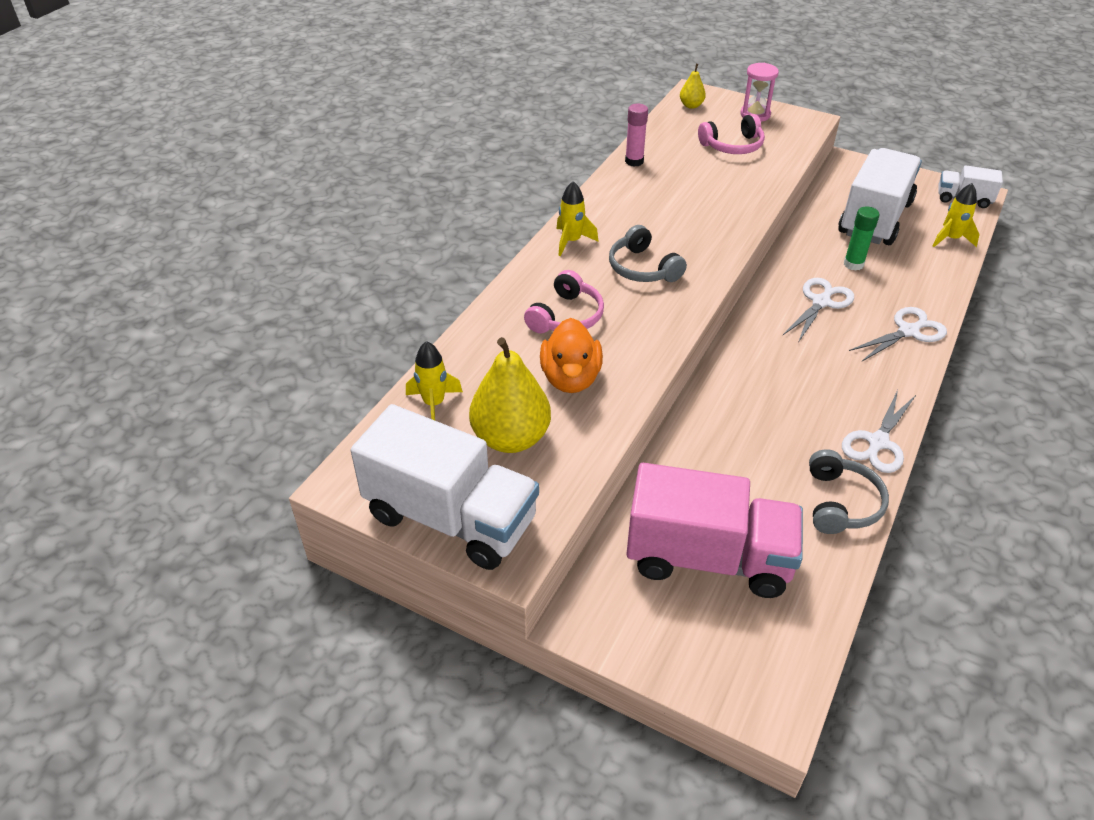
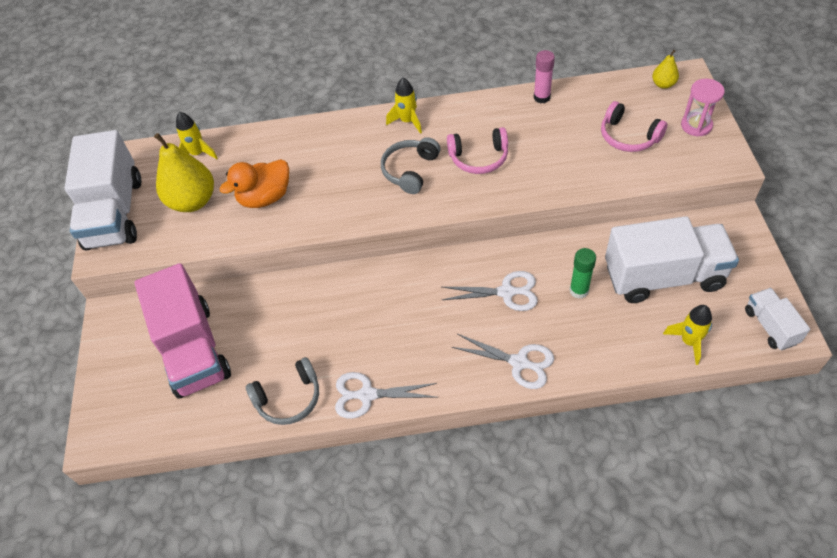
camera: 60 degrees right, 10 degrees up
(566, 316) = (324, 163): pink headphones -> pink headphones (479, 158)

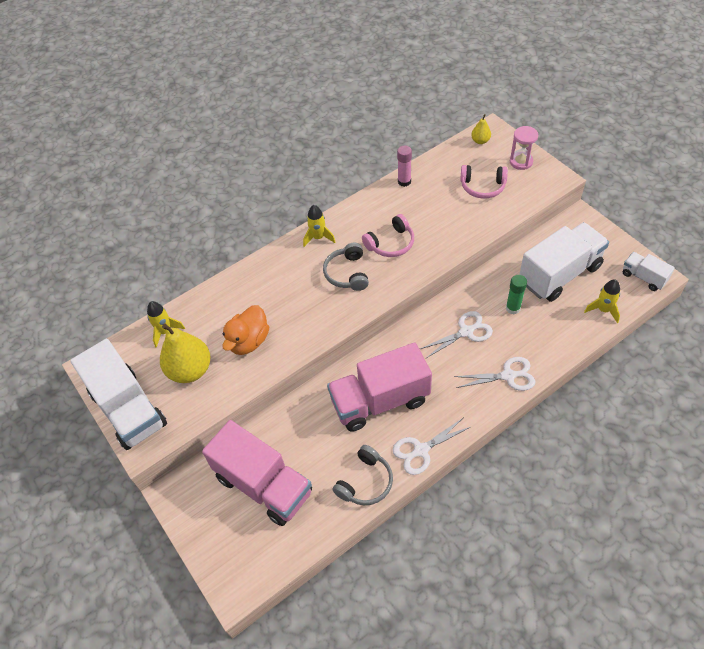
camera: 30 degrees left, 0 degrees up
(362, 322) = (380, 401): none -> pink truck

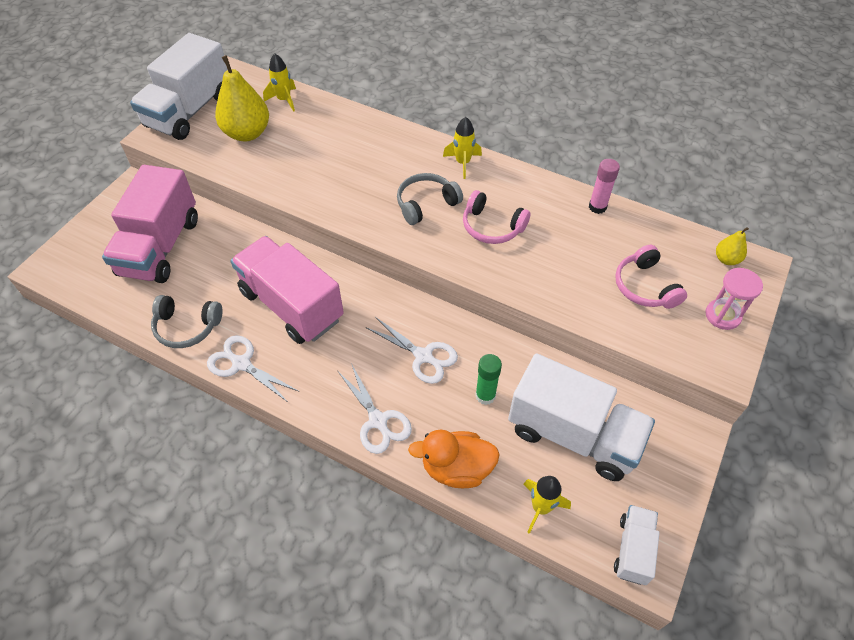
camera: 60 degrees right, 0 degrees up
(249, 341) = (298, 160): orange duck -> orange duck (456, 468)

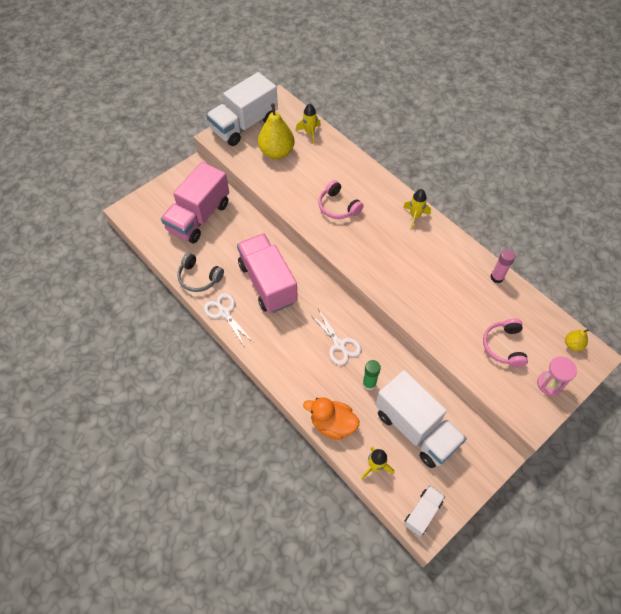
camera: 20 degrees right, 5 degrees up
(378, 421) = (295, 377): white scissors -> none
(426, 204) = (377, 240): grey headphones -> none
(492, 226) = (416, 270): pink headphones -> pink headphones (338, 206)

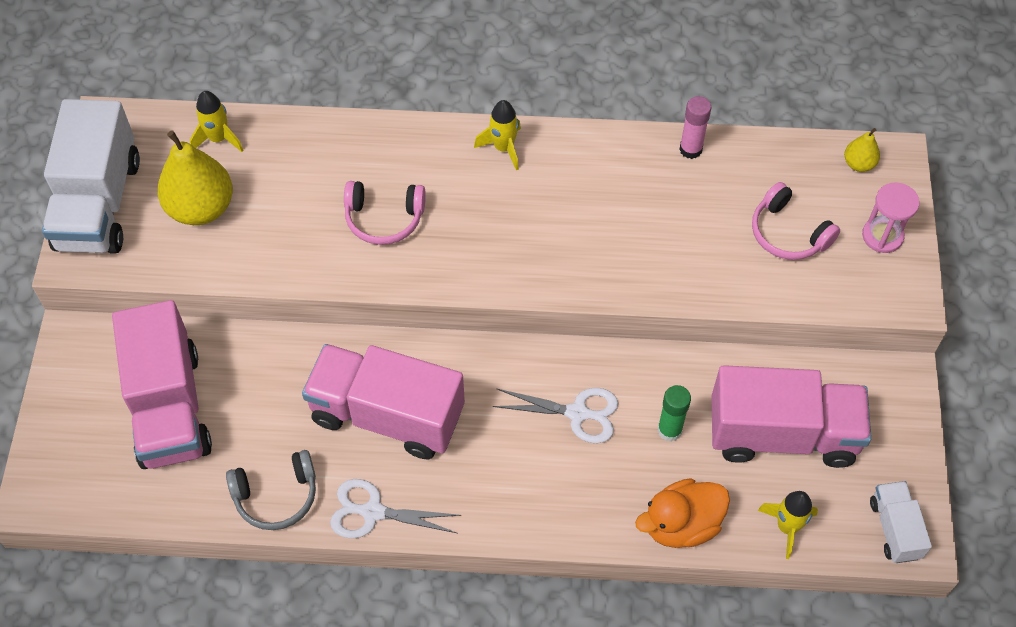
camera: 45 degrees left, 0 degrees up
(416, 428) = (782, 434): white truck -> pink truck

